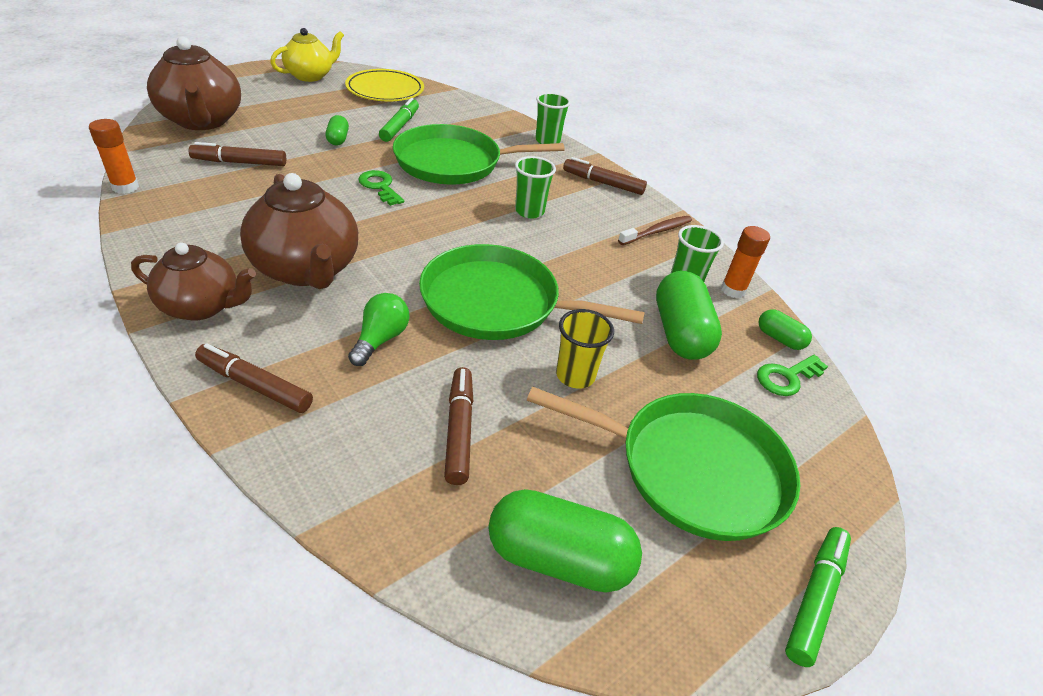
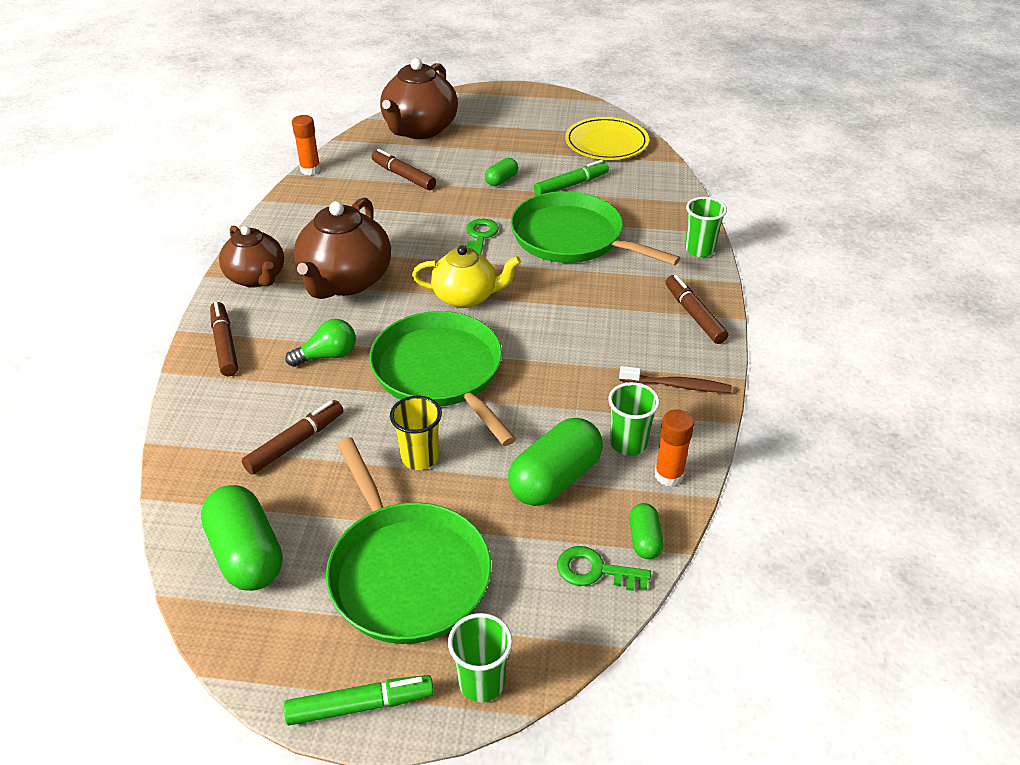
camera: 50 degrees right, 0 degrees up
(310, 76) = (556, 109): yellow teapot -> yellow teapot (466, 297)
(529, 211) = (577, 311): green cup -> green cup (481, 682)

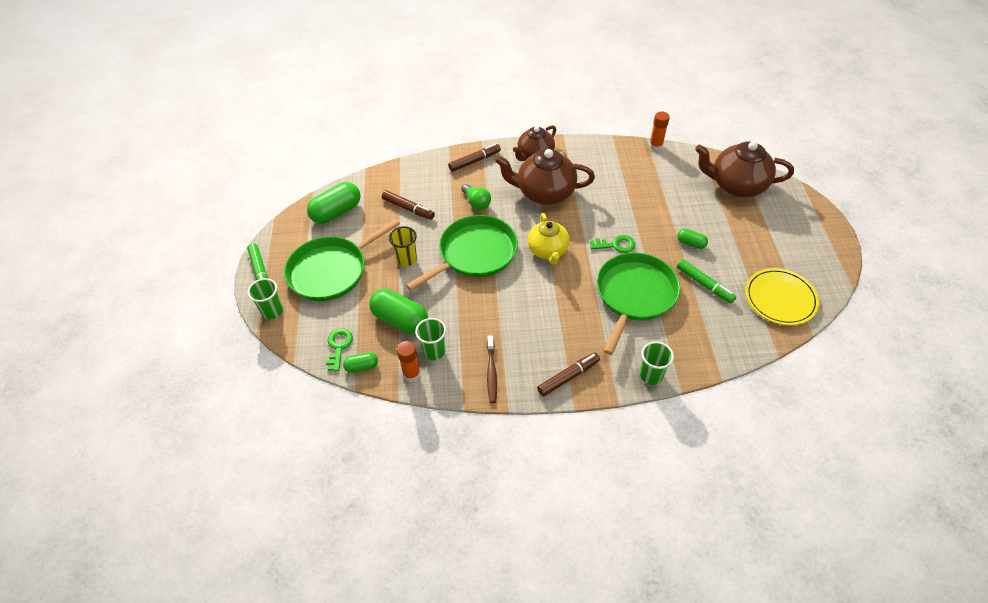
camera: 80 degrees right, 10 degrees up
(403, 176) = (670, 191): brown marker -> none

